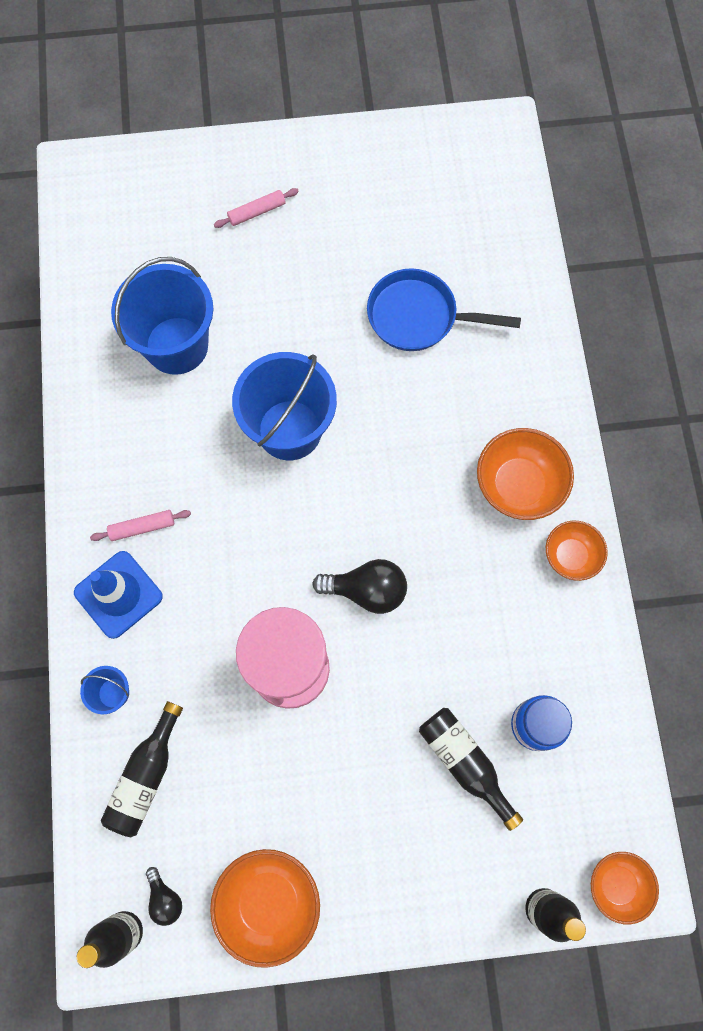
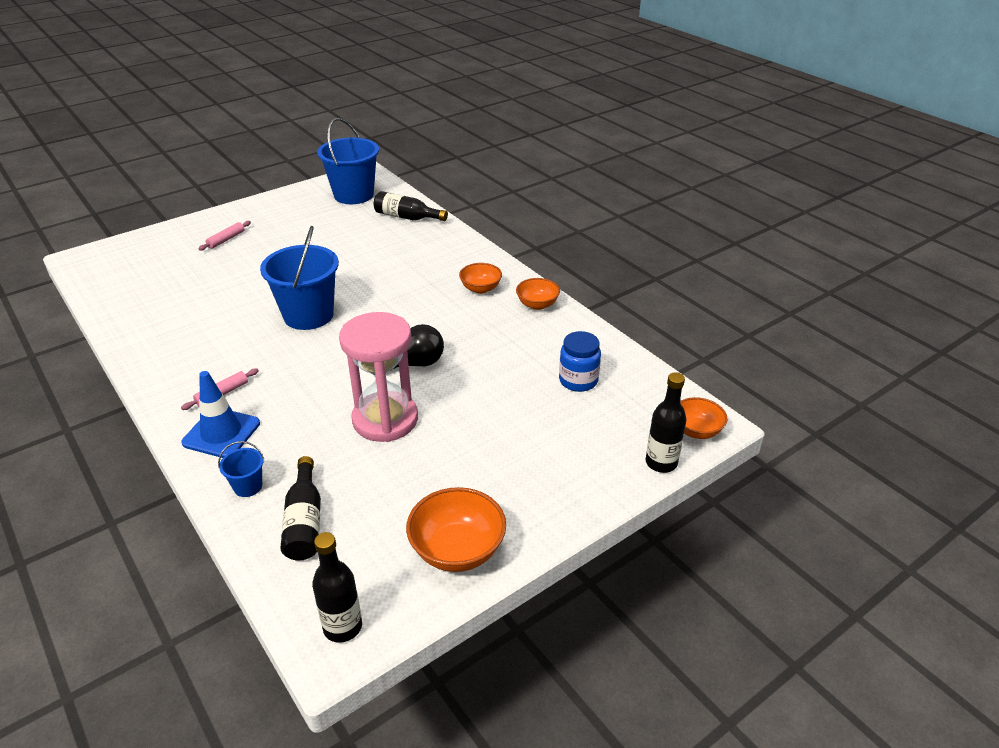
camera: 30 degrees left, 35 degrees down
(165, 898) = (367, 588): black light bulb -> none
(177, 345) = (200, 306): blue bucket -> blue bucket (353, 195)
(418, 316) = (364, 247): blue pan -> none
(464, 762) = (546, 416): black bottle -> black bottle (407, 217)
(518, 485) = (480, 288): orange bowl -> orange bowl, size x0.63

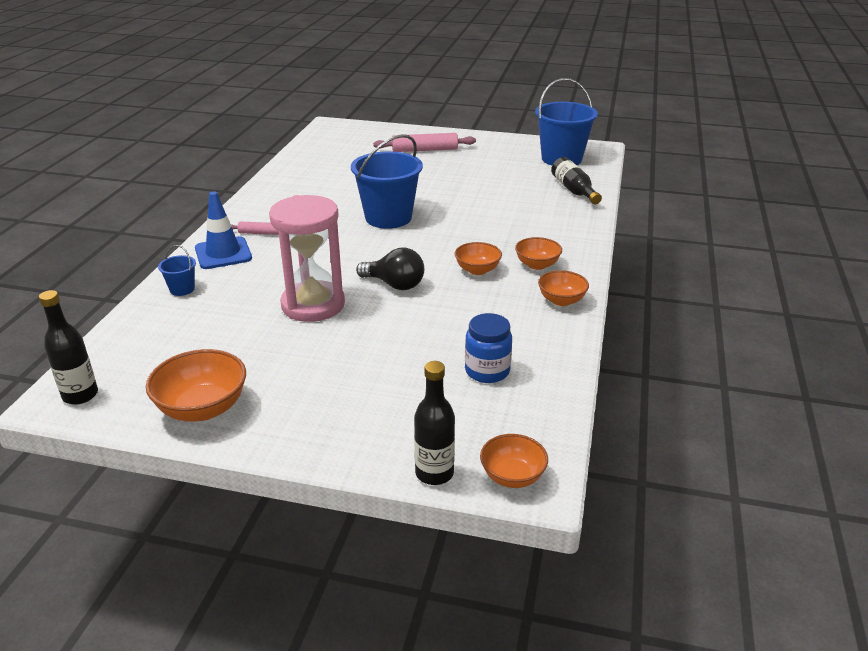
camera: 50 degrees right, 5 degrees down
(226, 239) = (424, 150): pink rolling pin -> pink rolling pin, size x1.72
(304, 522) = (169, 327): black bottle -> none
(450, 316) = (477, 270): none -> orange bowl

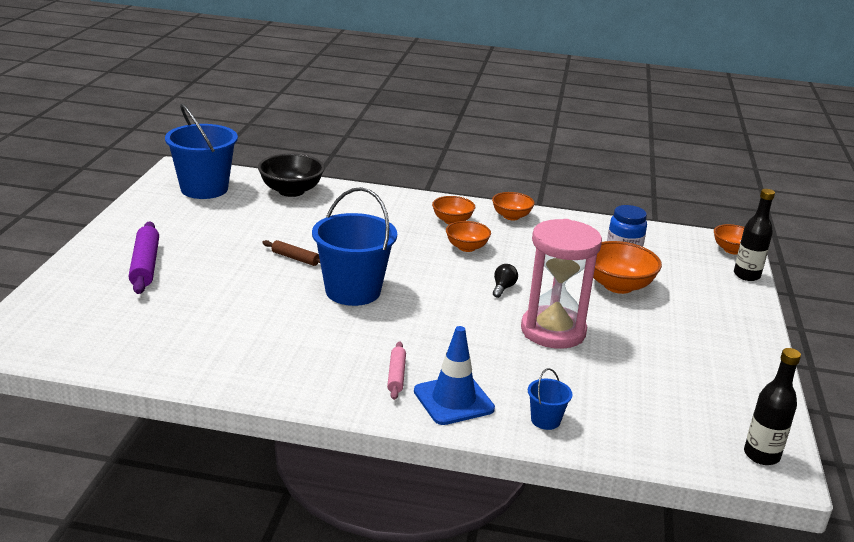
camera: 95 degrees left, 5 degrees down
(203, 408) = (738, 378): orange bowl -> orange bowl (618, 286)
(395, 284) = (503, 288): black light bulb -> black light bulb, size x0.57
(424, 150) = (145, 265): pink rolling pin -> purple rolling pin
(442, 195) = (295, 258): none -> brown rolling pin
(574, 190) = (291, 191): black bottle -> black bowl

